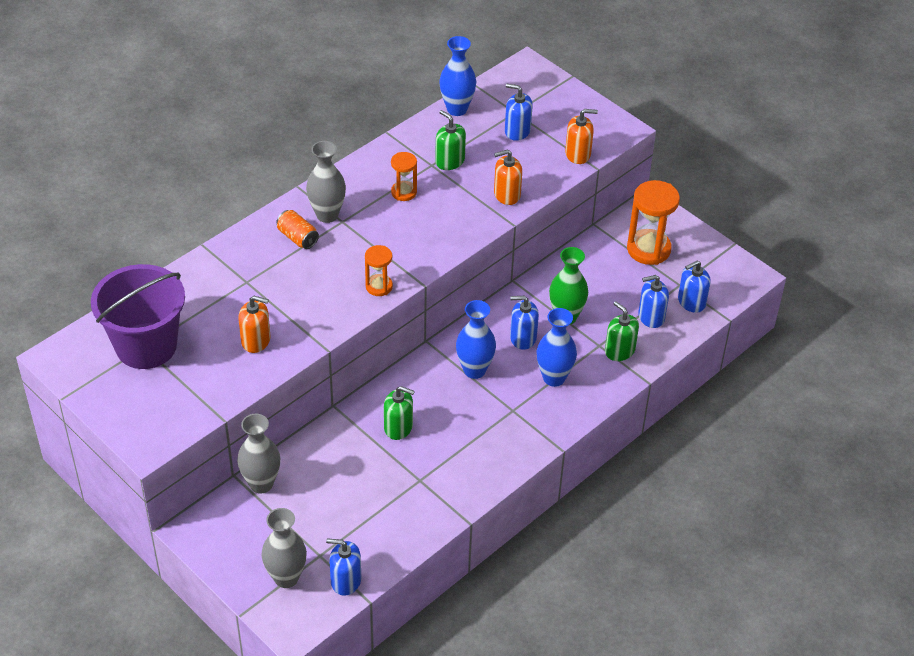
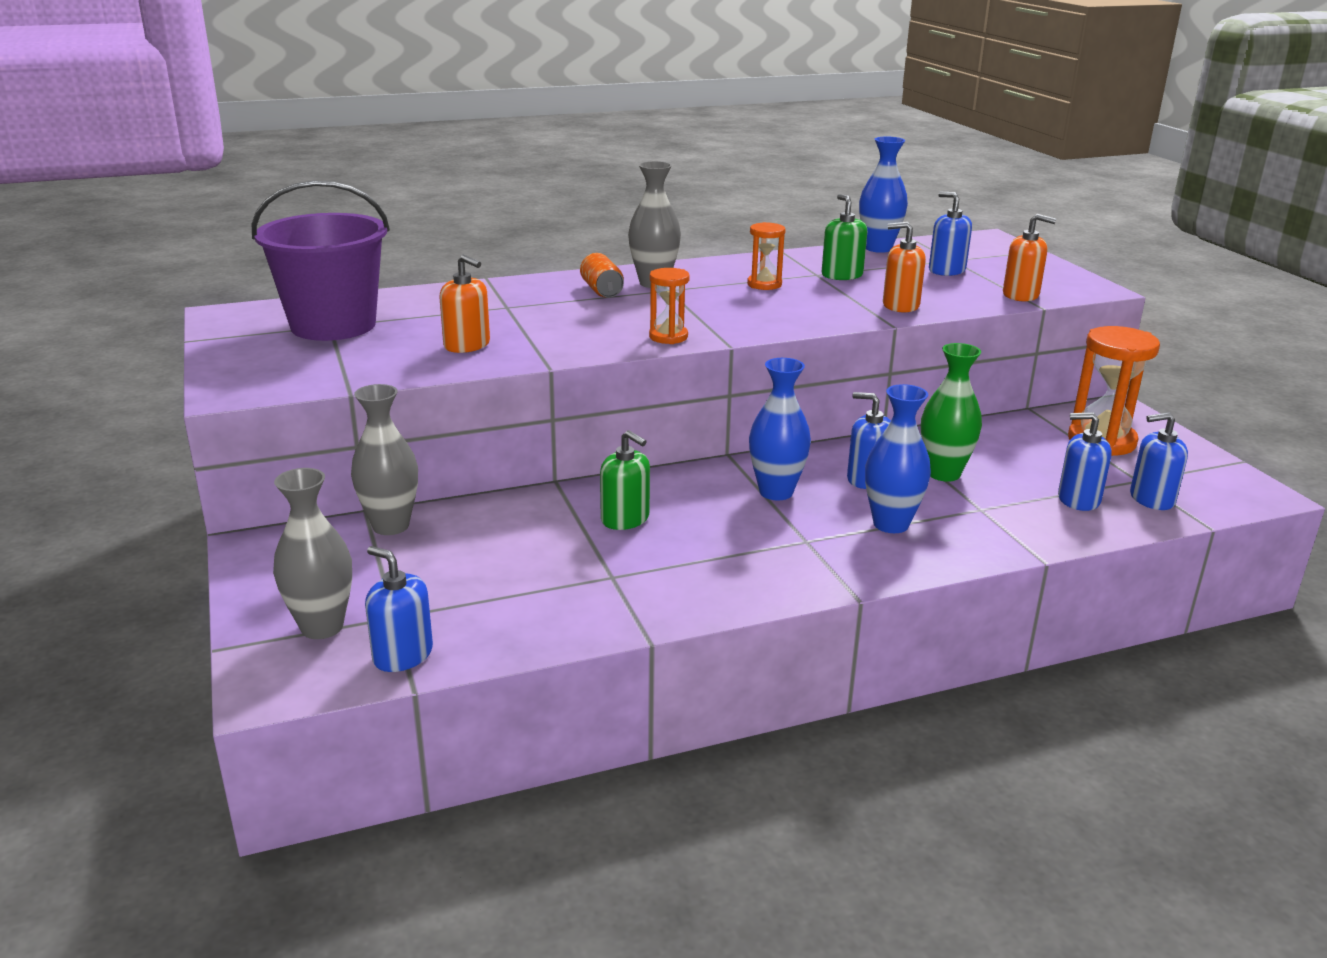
camera: 25 degrees right, 20 degrees down
(619, 351) = (1011, 520): green soap dispenser -> none

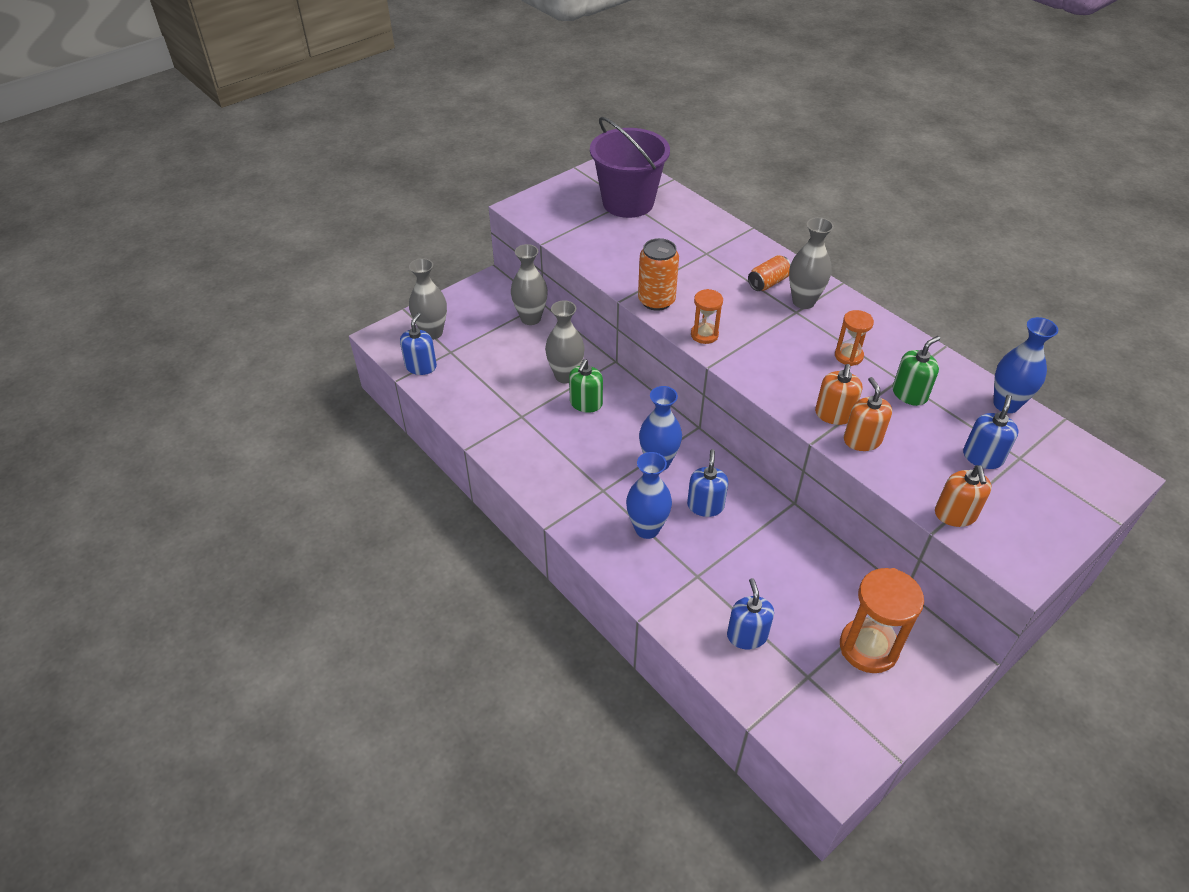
camera: 70 degrees right, 20 degrees up
(467, 345) = (632, 259): orange soap dispenser -> orange soap dispenser (834, 414)
(553, 523) = (565, 376): none -> grey vase
(574, 348) = (656, 301): none -> orange can
(943, 473) = (740, 547): green vase -> none
(1151, 499) = (777, 686): blue soap dispenser -> none

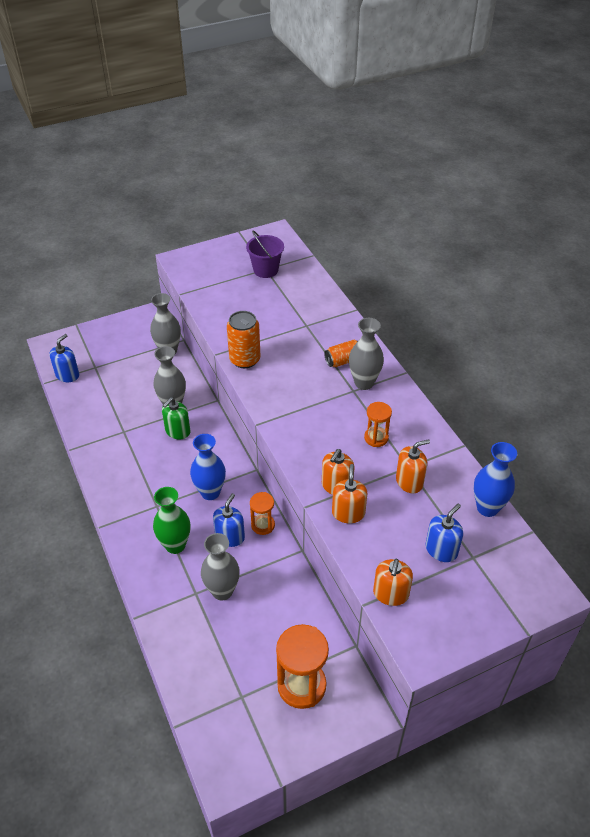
camera: 15 degrees right, 0 degrees up
(432, 333) = (88, 349): grey vase -> grey vase (222, 591)
(628, 202) = (265, 270): purple bucket -> purple bucket, size x0.58
(647, 528) = (175, 545): blue vase -> green vase
(704, 335) = (268, 396): orange hourglass -> orange hourglass (263, 525)
(747, 635) = (210, 651): blue soap dispenser -> none
(909, 394) = (409, 481): green soap dispenser -> orange soap dispenser

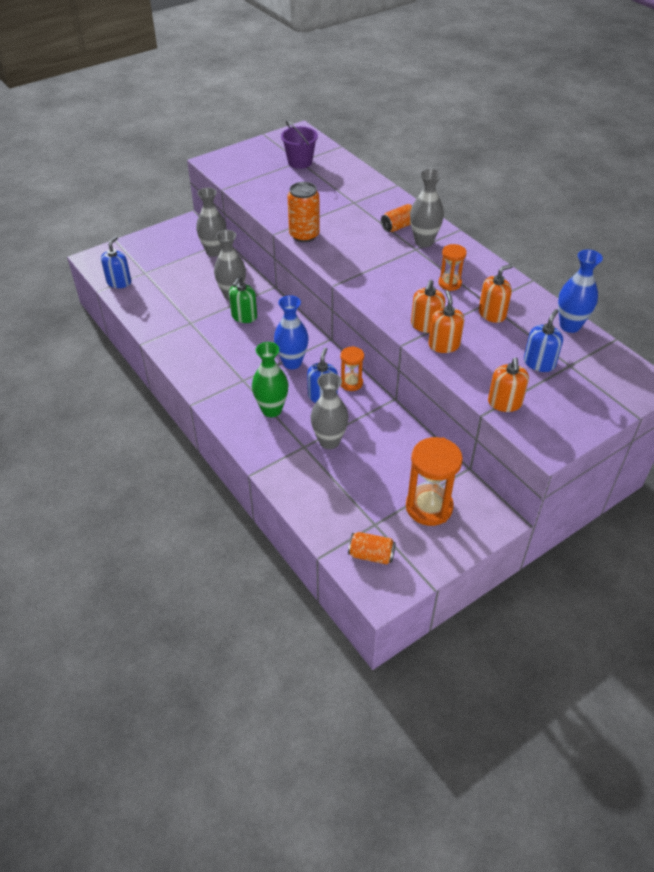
camera: 10 degrees left, 0 degrees up
(228, 732) = (371, 555): none -> orange can

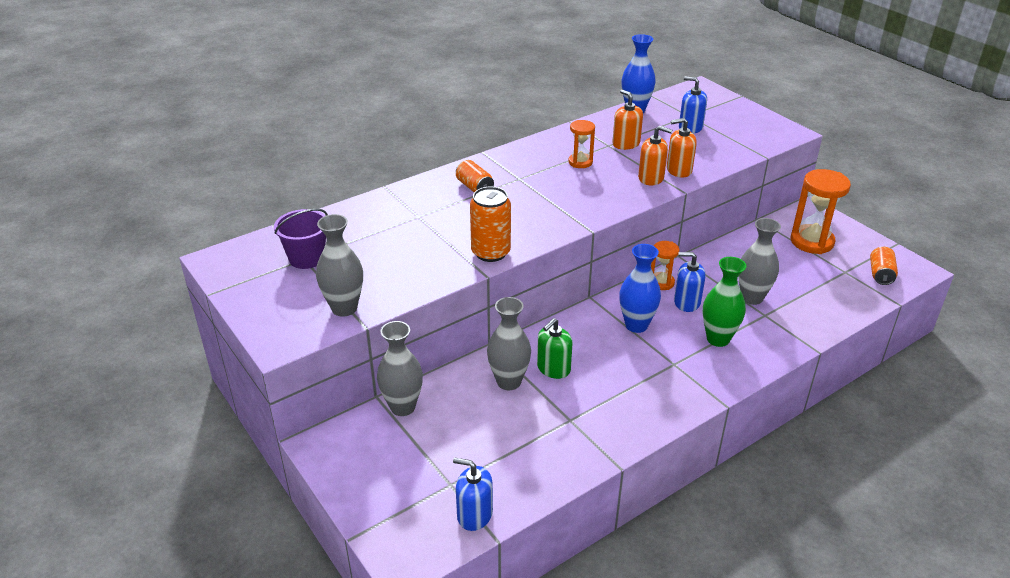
camera: 90 degrees left, 10 degrees down
(244, 316) = (553, 368): green soap dispenser -> green soap dispenser turned 105 degrees clockwise
(424, 242) = (505, 173): grey vase -> grey vase (344, 308)
(504, 403) = (748, 146): orange soap dispenser -> none

